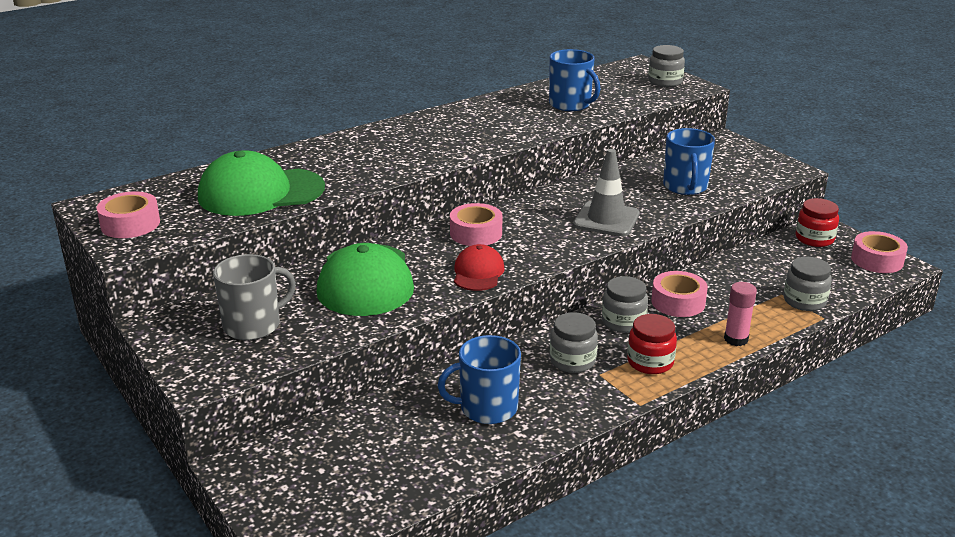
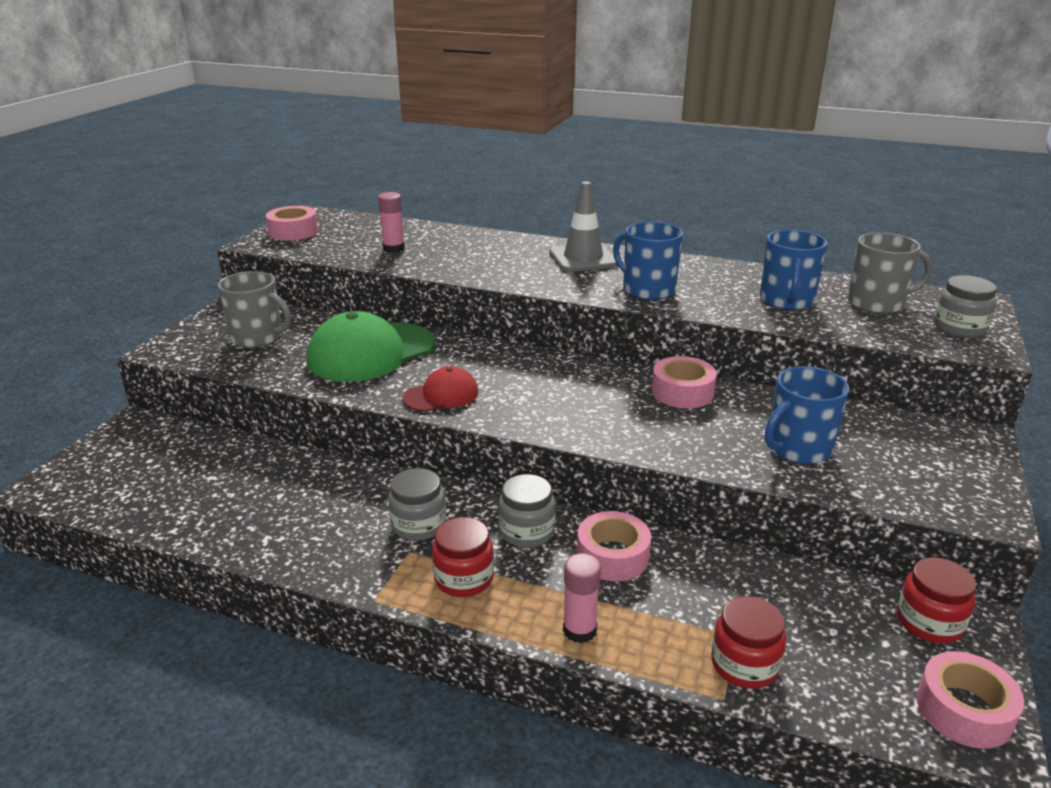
camera: 55 degrees right, 0 degrees up
(260, 192) = (393, 249): green cap -> pink glue stick
(476, 233) = (515, 369): pink tape -> pink tape (682, 392)
(487, 408) = (294, 505): blue mug -> blue mug (647, 290)
(606, 219) = (640, 425): grey traffic cone -> grey traffic cone (583, 259)
(608, 85) = (877, 303): none -> grey mug
(804, 301) = (744, 665): grey jar -> red jar

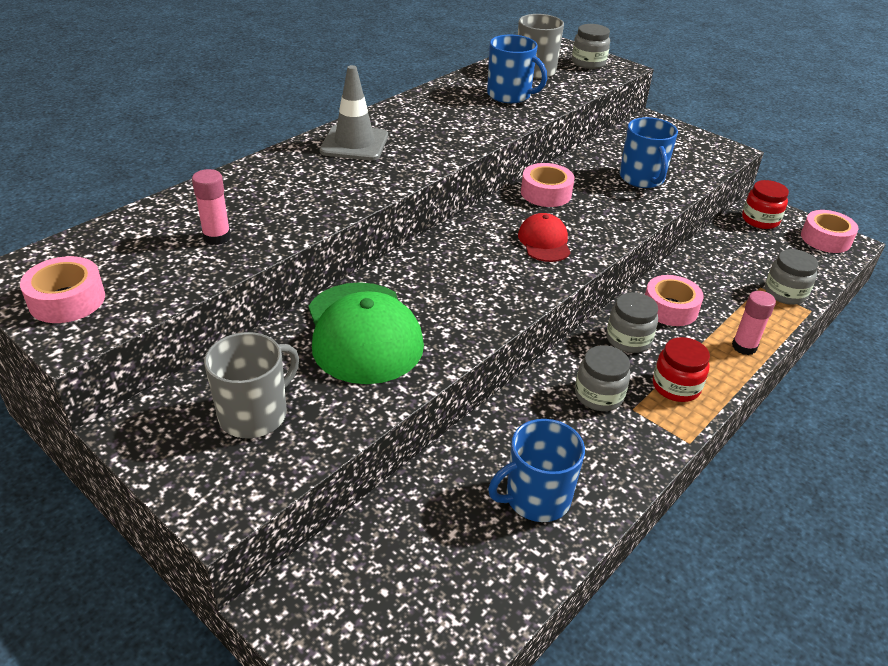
camera: 70 degrees left, 10 degrees up
(441, 395) = (483, 307): red cap -> red cap (544, 242)
(647, 290) = (448, 136): blue mug -> blue mug (536, 498)
(744, 665) = (785, 293): red jar -> grey jar

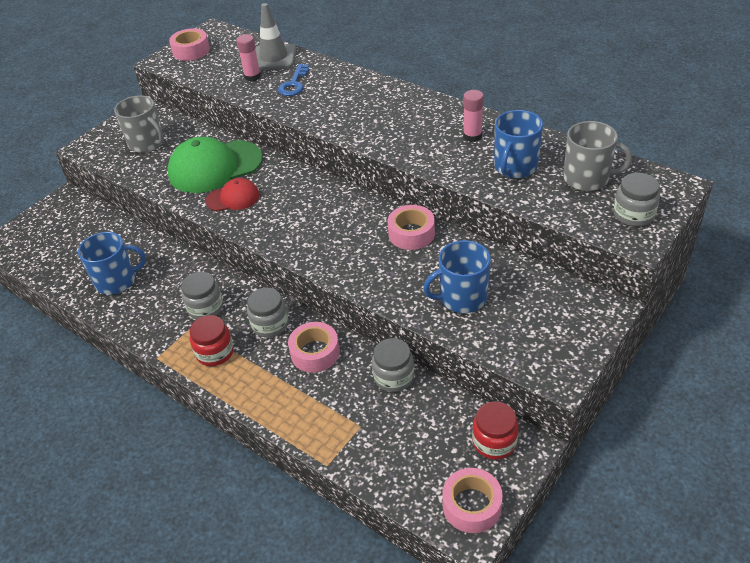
camera: 90 degrees right, 5 degrees up
(265, 203) = (294, 84): none -> blue key
(354, 143) = (386, 102): grey traffic cone -> grey traffic cone (274, 57)
(536, 498) = (117, 281): blue mug -> blue mug turned 105 degrees clockwise
(544, 242) = (332, 237): red cap -> red cap (233, 198)
(744, 347) = (266, 402): pink glue stick -> pink glue stick (472, 136)
(785, 293) = (353, 446): grey jar -> grey jar (393, 377)

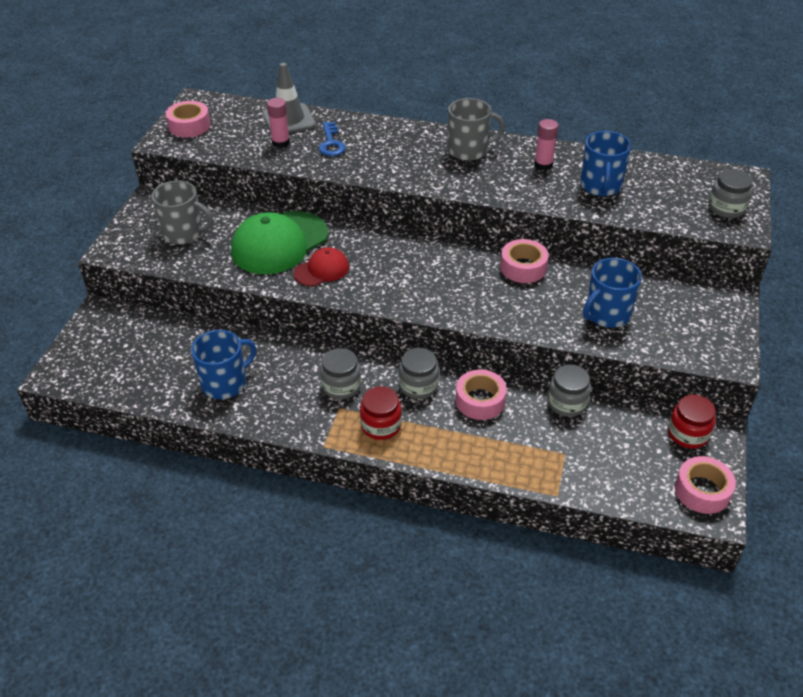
camera: 25 degrees left, 0 degrees up
(587, 178) = (668, 185): grey mug -> grey mug (469, 150)

